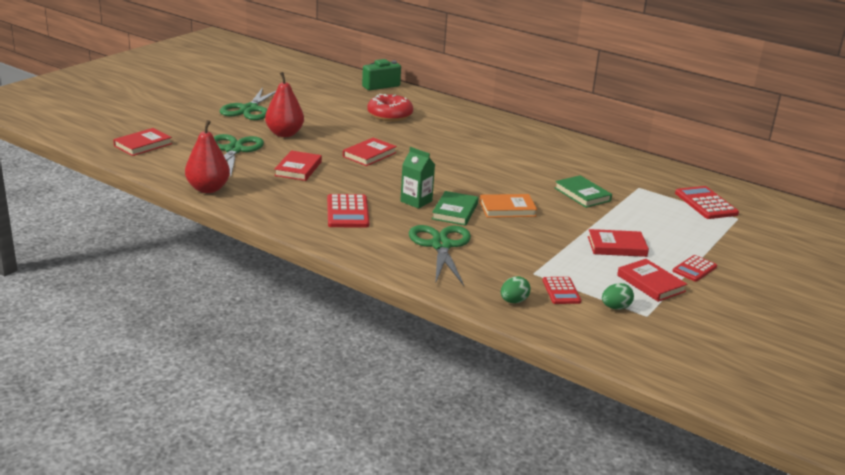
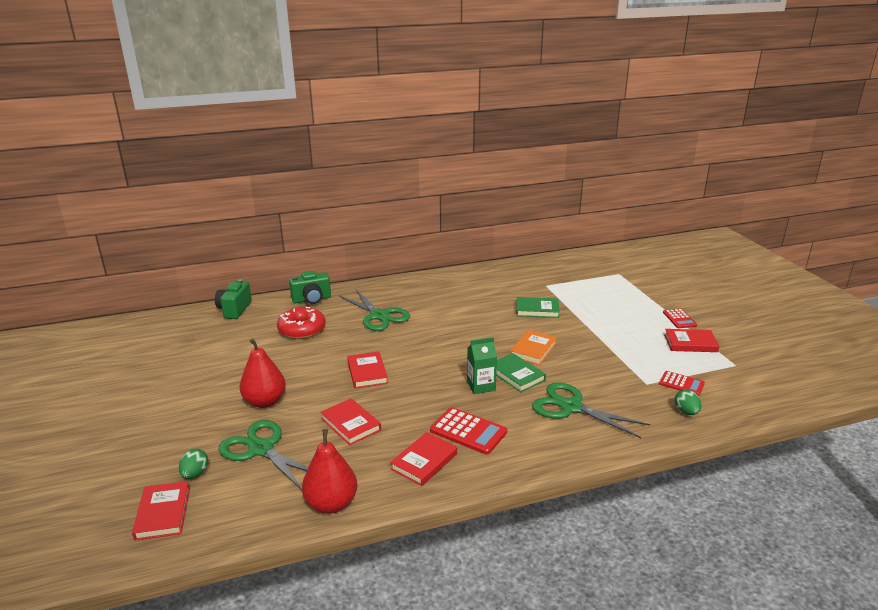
camera: 50 degrees left, 0 degrees up
(249, 109) = (179, 400): green scissors -> green scissors (379, 316)
(438, 104) = (312, 299): none -> green camera
(615, 307) = (718, 372): green egg -> green egg (195, 474)
(617, 246) = (628, 332): red book -> red book (424, 461)
(705, 203) = (590, 274): red calculator -> none

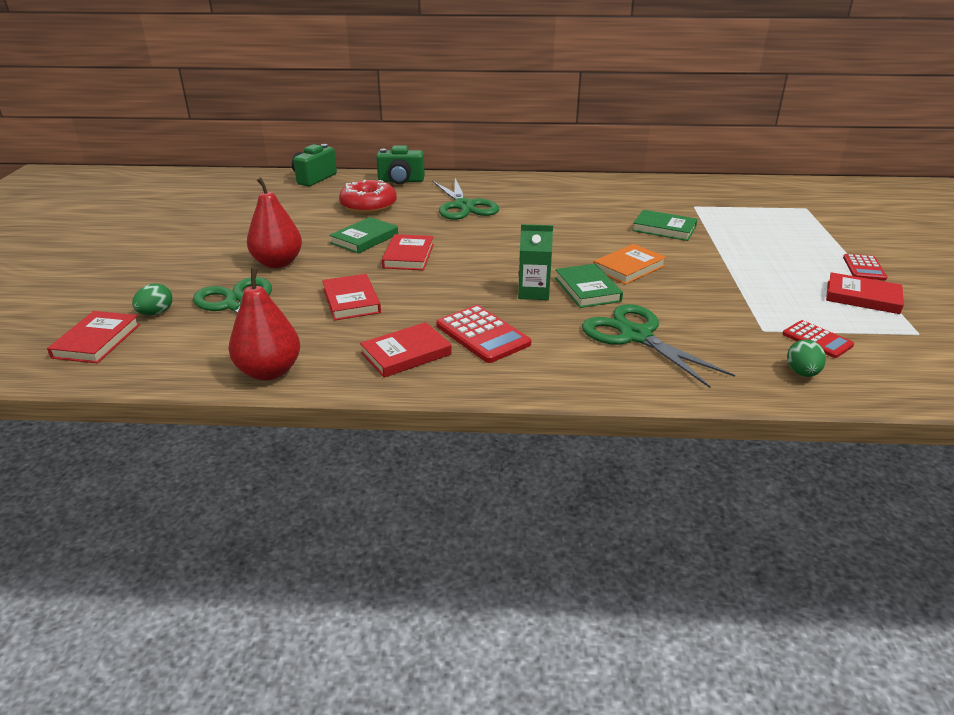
camera: 20 degrees right, 5 degrees up
(321, 363) = (364, 239): none -> green book

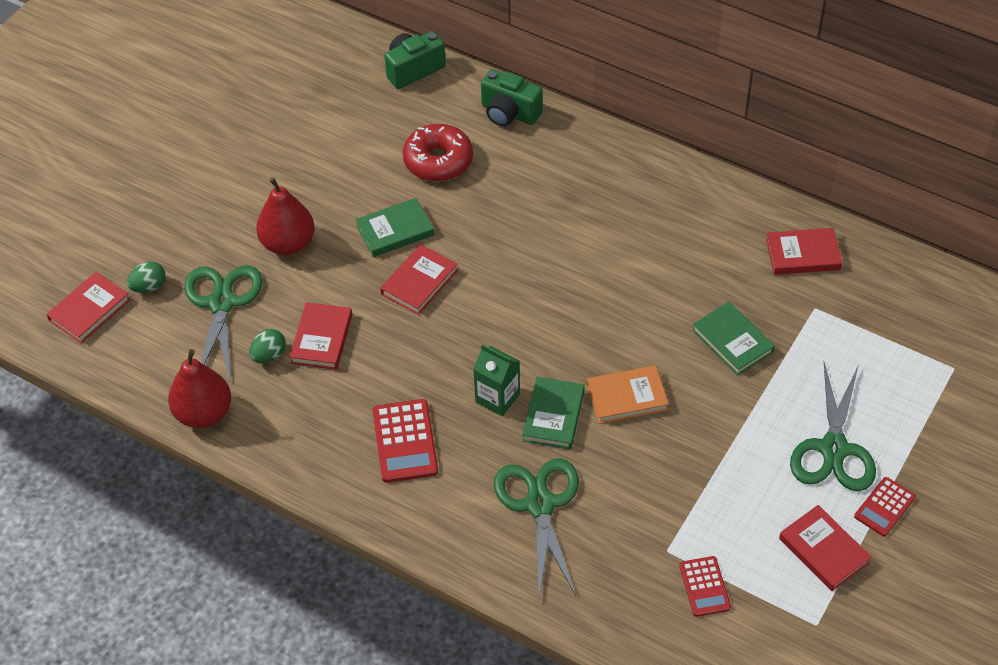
camera: 30 degrees right, 20 degrees up
(406, 354) = (323, 439): red book -> red book (803, 255)
(464, 206) = (543, 201): green scissors -> green scissors (834, 449)
(802, 373) = (642, 619): green egg -> green egg (269, 355)

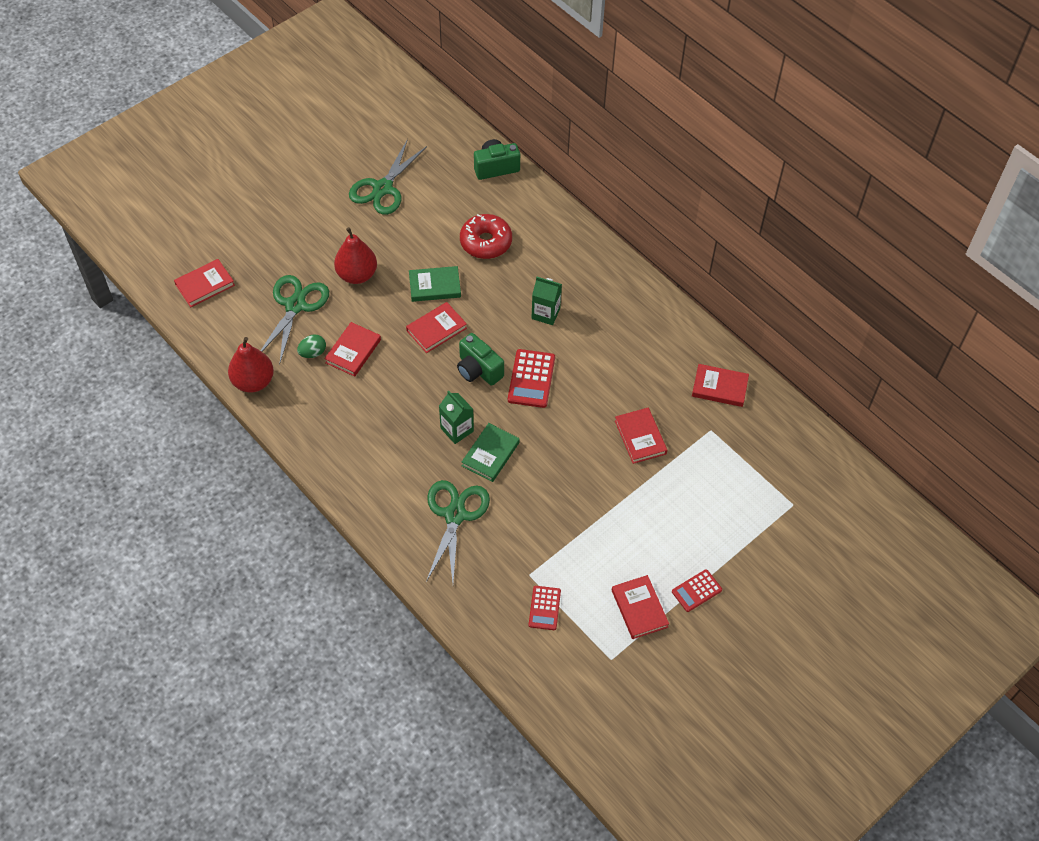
camera: 15 degrees right, 5 degrees up
(149, 287) = (251, 279): green egg -> none
(405, 441) = (381, 442): red calculator -> red calculator (531, 379)
(509, 113) = (551, 220): green camera -> green camera (478, 370)
(550, 225) = (545, 313): none -> green carton
(627, 397) = (547, 456): orange book -> none
(733, 341) = (640, 437): green book -> red book
(834, 449) = (679, 538): green scissors -> green scissors (383, 188)

